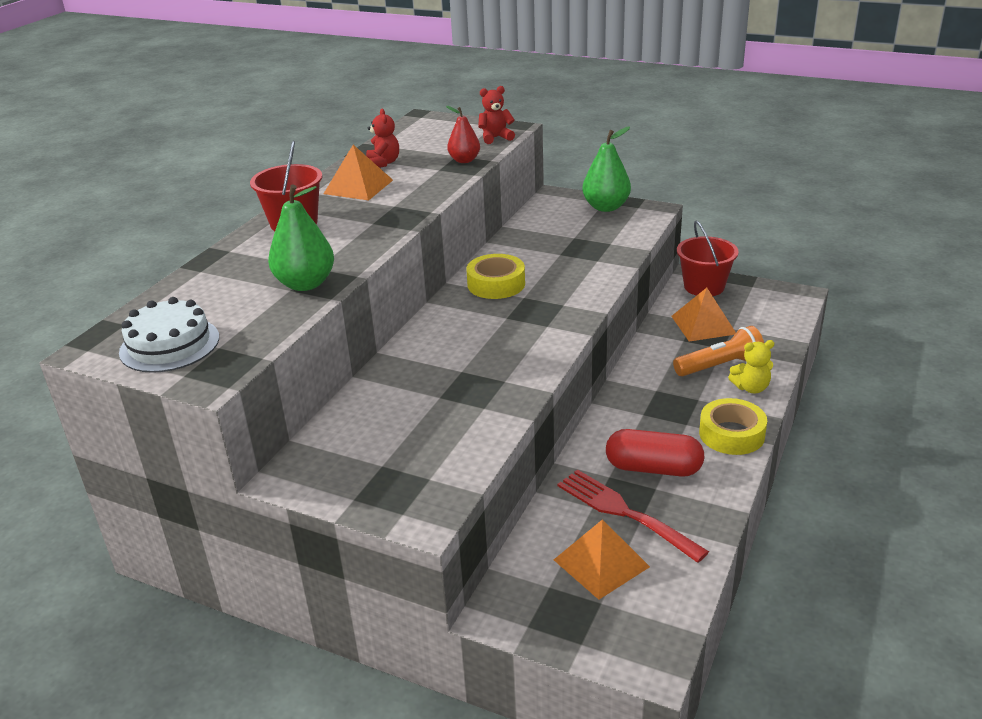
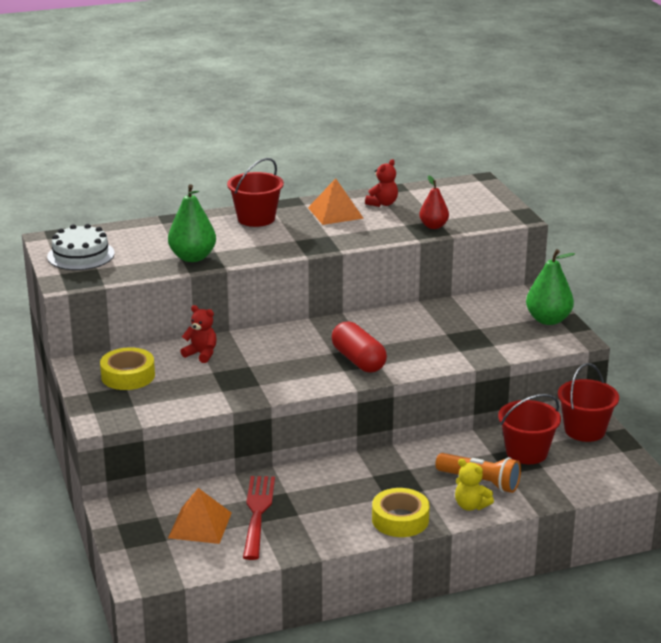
camera: 45 degrees right, 5 degrees down
(495, 138) = (490, 220): red teddy bear -> red teddy bear (201, 354)
(496, 284) = (367, 330): yellow tape -> yellow tape (128, 376)
(653, 468) = (317, 504): red capsule -> red capsule (358, 360)
(703, 325) = (526, 452): orange pyramid -> red bucket

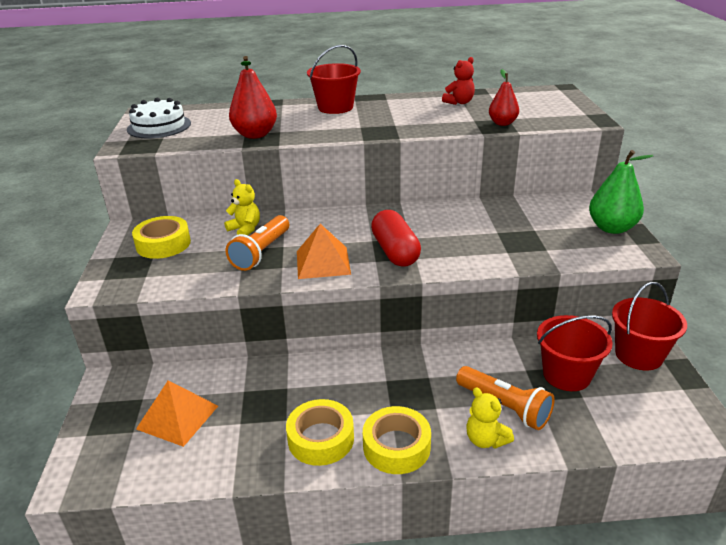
camera: 15 degrees right, 5 degrees up
(192, 257) = (255, 135): green pear -> red pear
(201, 354) = (245, 229): red teddy bear -> yellow teddy bear
(231, 374) = (261, 252): none -> orange flashlight
(257, 513) = (244, 410): red fork -> none
(335, 213) = (411, 107): orange pyramid -> orange pyramid (323, 262)
(335, 523) = (321, 439): none -> yellow tape

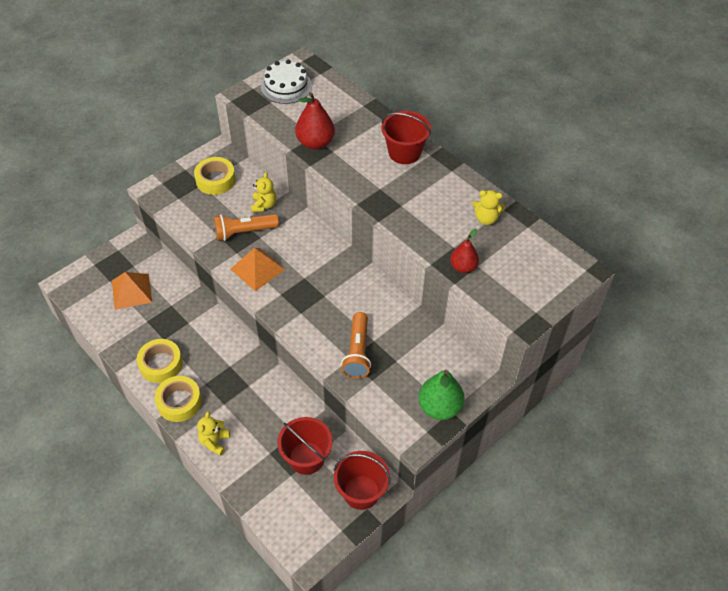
camera: 50 degrees right, 20 degrees up
(395, 251) = (300, 298): red capsule -> none
(459, 102) = (486, 219): red teddy bear -> yellow teddy bear
(504, 407) = (249, 438): orange flashlight -> orange flashlight (357, 352)

